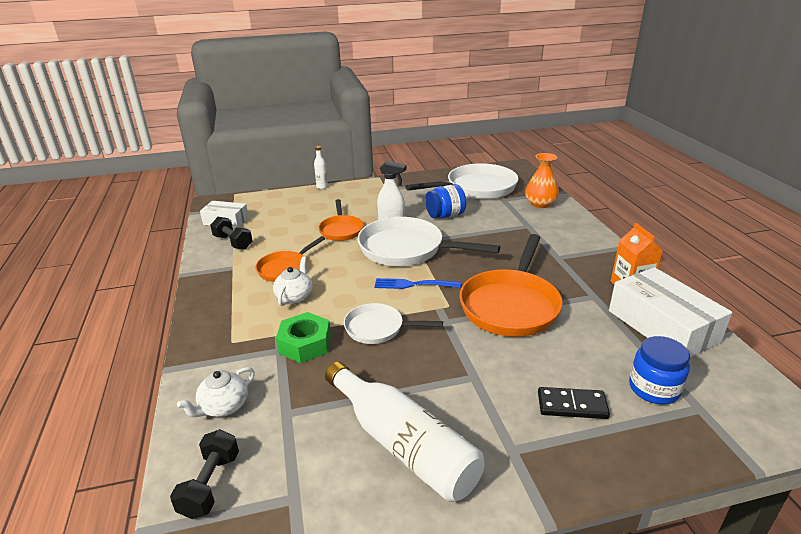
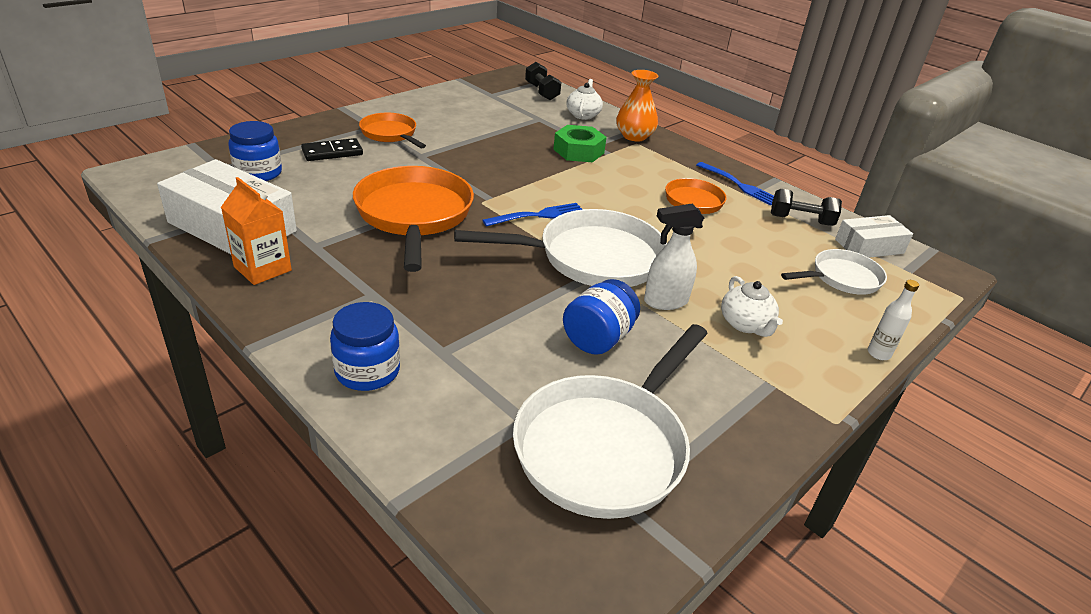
camera: 145 degrees right, 5 degrees up
(223, 276) = (738, 185): none -> blue fork
(295, 296) = (641, 181): white teapot -> white teapot (745, 324)
(341, 230) = (712, 268): orange pan -> orange pan (390, 134)
(378, 328) = (531, 171): white pan -> white pan (842, 278)
(403, 444) = (448, 118): white bottle -> none
(540, 204) = (441, 428): orange vase -> orange vase (634, 136)
(568, 226) = (367, 371): none -> blue jar

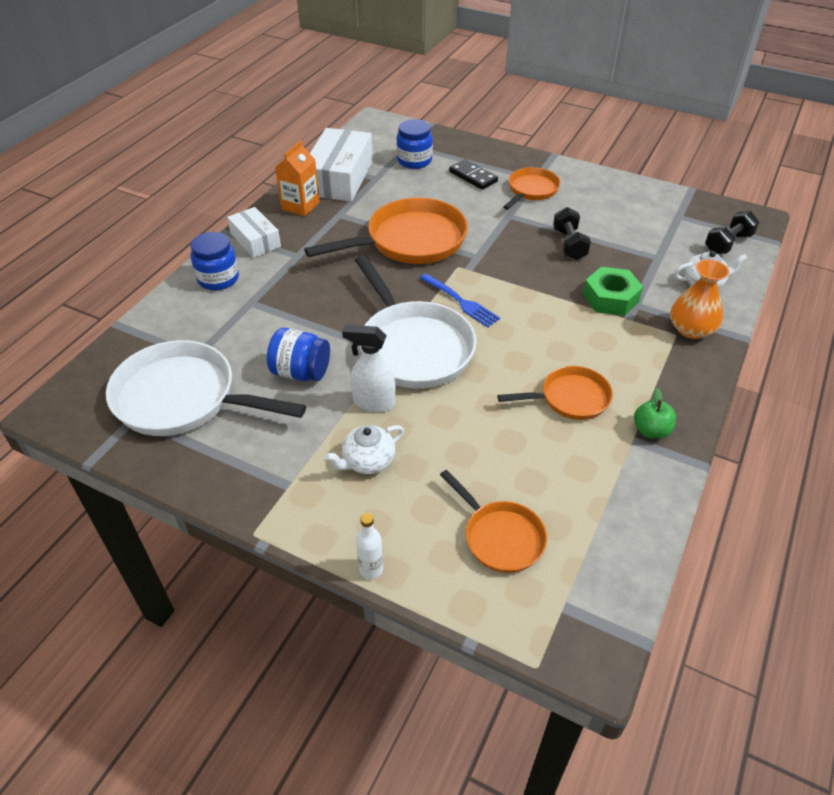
camera: 75 degrees right, 10 degrees up
(665, 301) = (373, 402): white spray bottle -> white spray bottle turned 45 degrees counterclockwise
(738, 185) = (651, 430): blue fork -> green apple
(801, 220) = (609, 494): black dumbbell -> black dumbbell (569, 244)
(842, 278) = (500, 537): white pan -> orange pan
(869, 246) = (595, 565): white box -> white box (255, 240)

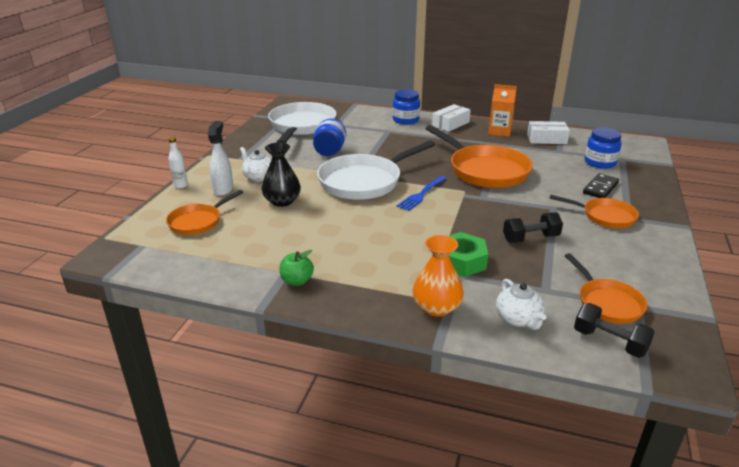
camera: 80 degrees right, 15 degrees down
(339, 178) = (546, 139): white box -> white box, size x0.58
(373, 402) = (308, 174): white spray bottle -> white spray bottle (223, 189)
(453, 436) = (282, 201): none -> black vase
(570, 398) = (326, 243): orange pan -> orange pan (607, 303)

